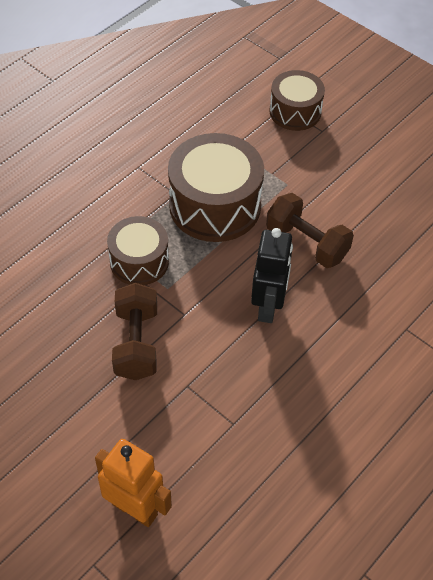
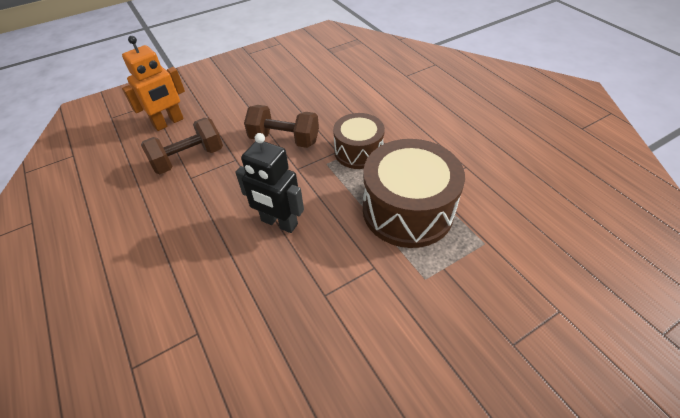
camera: 110 degrees right, 5 degrees down
(295, 111) = (549, 322): brown drum -> none
(307, 243) = (339, 273): brown dumbbell -> brown dumbbell (188, 159)

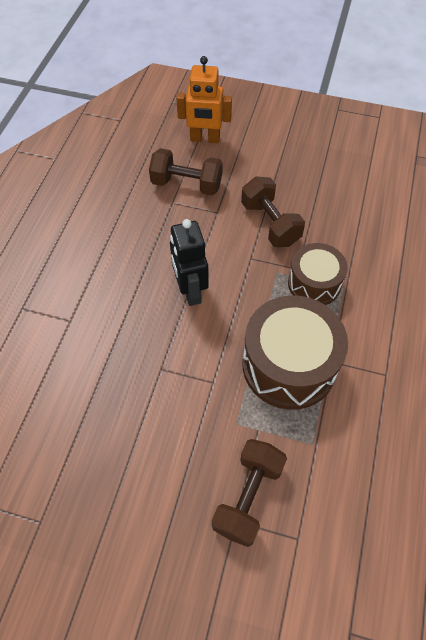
camera: 45 degrees right, 10 degrees up
(498, 318) = (248, 497): none -> brown dumbbell

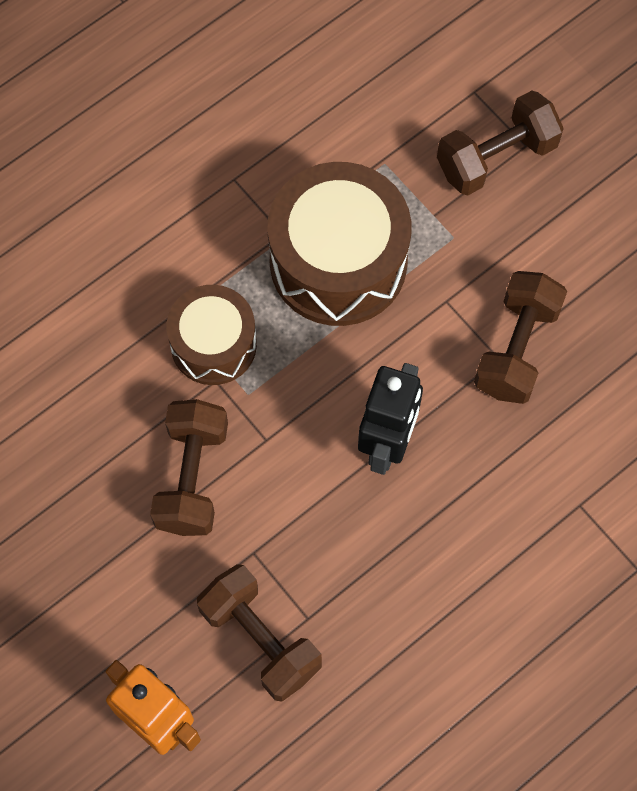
camera: 145 degrees left, 10 degrees up
(154, 380) = (517, 349): none -> brown dumbbell

